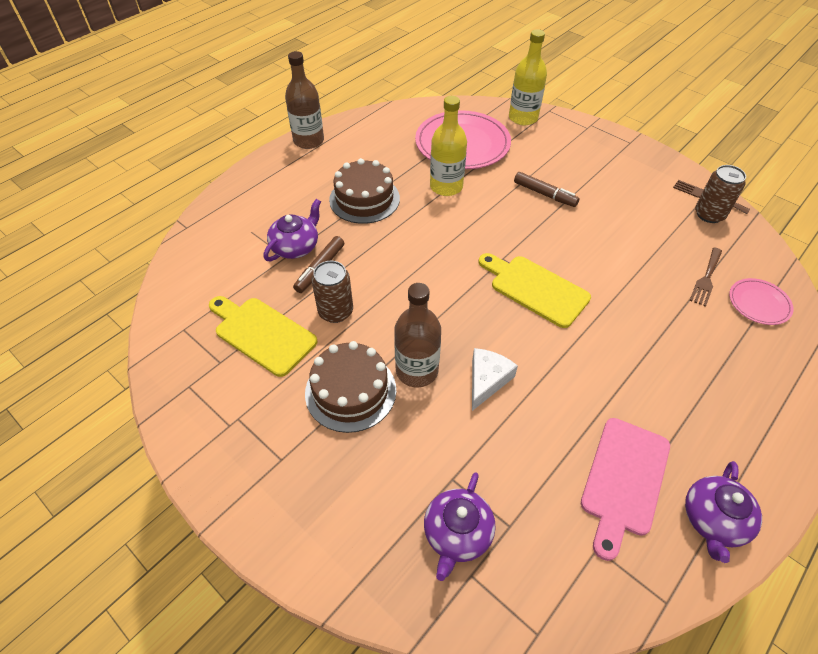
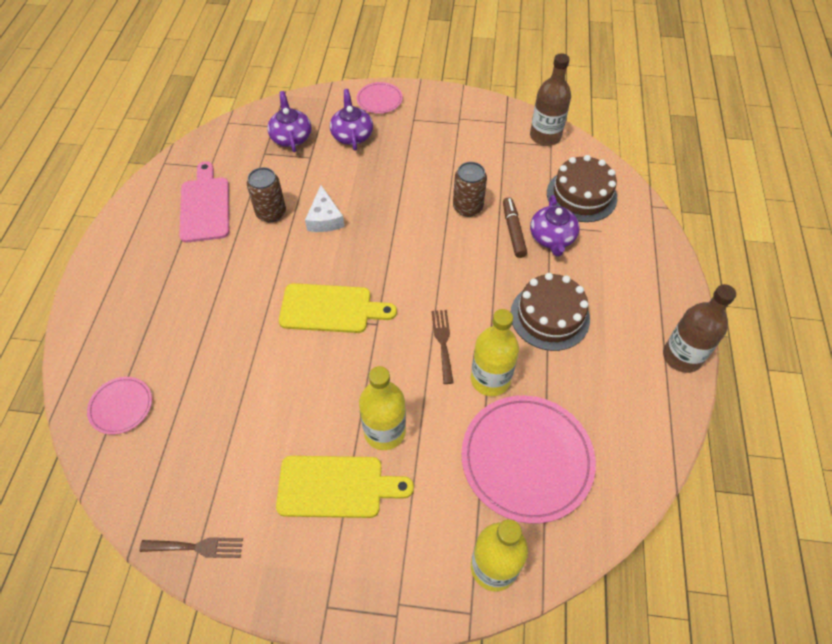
camera: 145 degrees right, 5 degrees up
(262, 334) = (499, 168): yellow cutting board -> yellow cutting board (336, 486)
(291, 527) = (379, 100): none -> pink plate
(350, 391) = (408, 167): brown cake -> brown cake (581, 195)
(417, 371) = (376, 200): brown bottle -> brown bottle (545, 136)
(544, 194) = (384, 431): brown marker -> yellow bottle
(706, 279) = (177, 409): brown fork -> brown fork (443, 342)
(709, 214) = (189, 512): brown can -> brown can (271, 213)
(713, 520) = (143, 212): purple teapot -> purple teapot (352, 135)

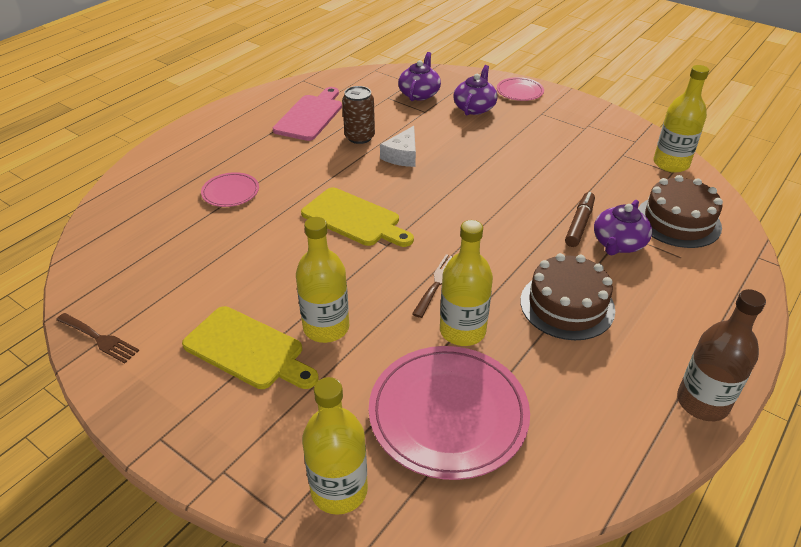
camera: 30 degrees right, 15 degrees down
(121, 406) = (133, 219): pink plate -> pink plate (230, 192)
(467, 207) = (545, 191): brown can -> none
(545, 136) = (671, 164): brown bottle -> yellow bottle

